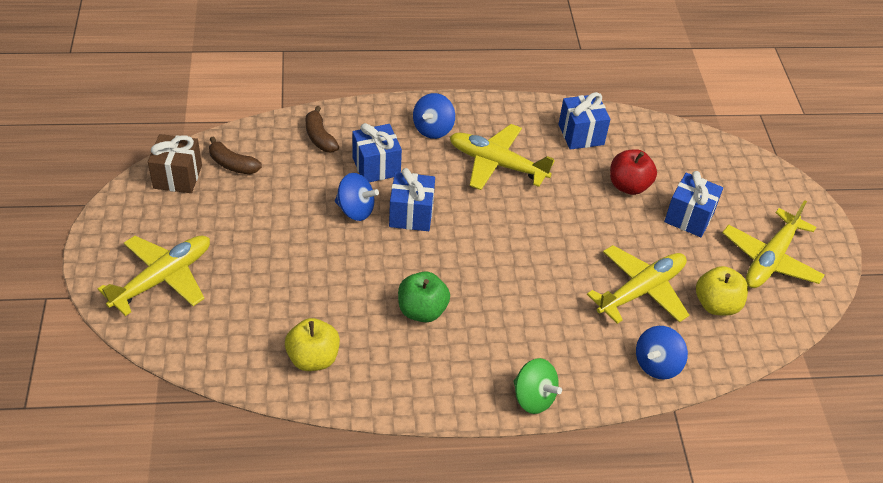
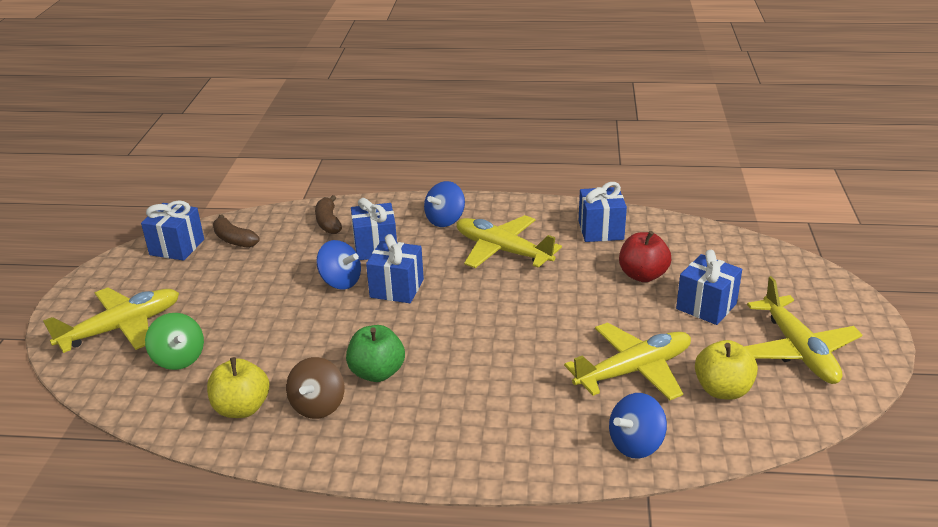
camera: 15 degrees right, 15 degrees down
(177, 177) = (177, 247): brown gift -> blue gift
(381, 350) = (318, 406): none -> brown spinning top
(533, 398) = (476, 466): green spinning top -> green spinning top (179, 359)
(770, 259) = (798, 350): yellow plane -> yellow plane turned 60 degrees counterclockwise

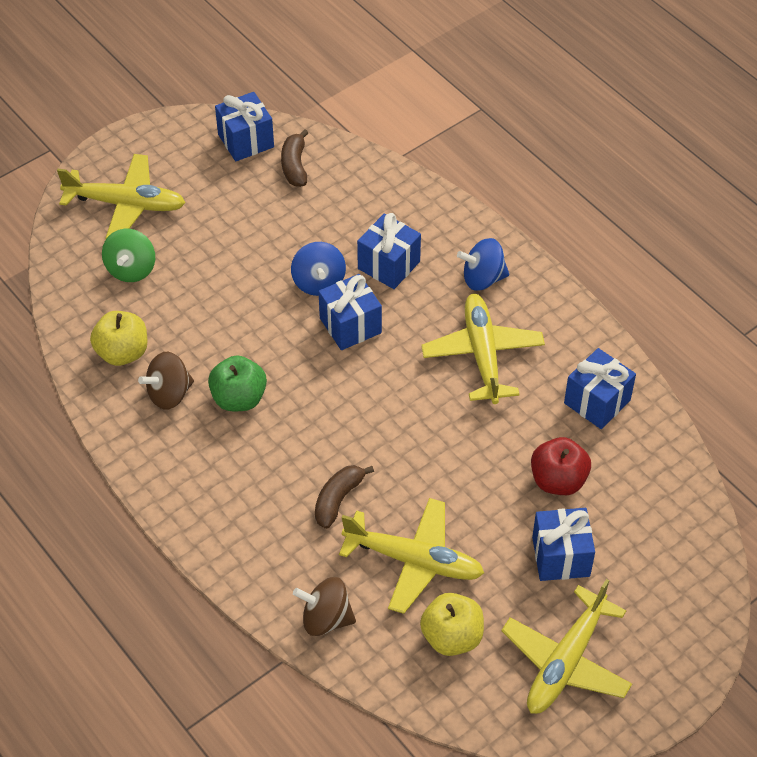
camera: 45 degrees right, 20 degrees up
(328, 222) = (387, 203): brown banana -> brown banana (338, 499)
(636, 444) = (326, 619): blue spinning top -> brown spinning top

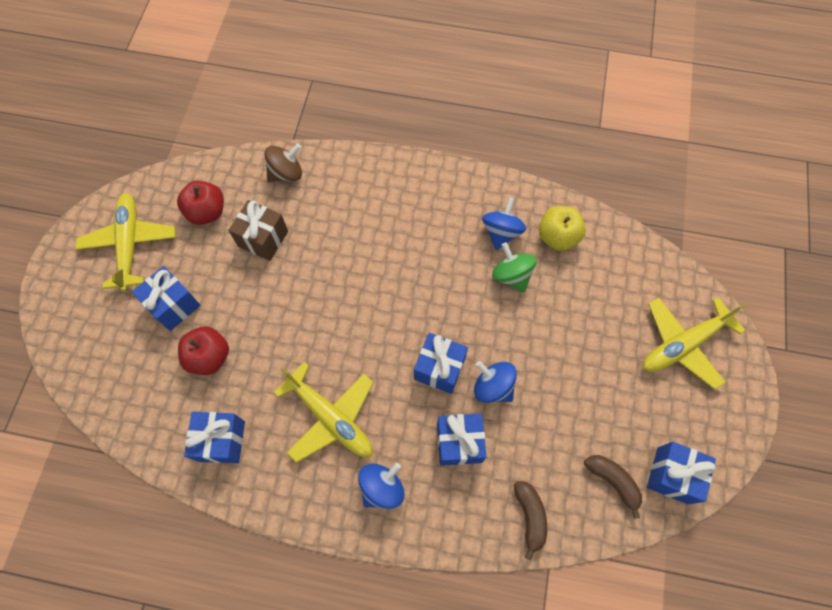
camera: 140 degrees right, 15 degrees up
(131, 269) = (620, 297): green spinning top -> green spinning top (511, 275)
(169, 394) = (501, 232): brown spinning top -> blue spinning top
(239, 398) = (458, 261): green apple -> none
(338, 499) = (338, 242): brown banana -> brown banana (529, 516)
(413, 560) = (263, 239): yellow plane -> brown gift
(452, 637) = (207, 212): yellow apple -> red apple

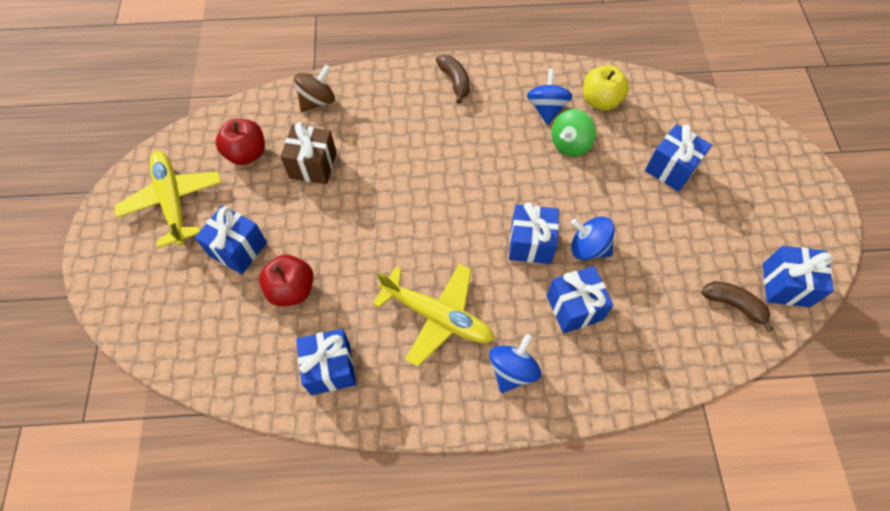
camera: 15 degrees left, 5 degrees down
(511, 275) = (570, 144): green spinning top -> green spinning top turned 90 degrees counterclockwise
(529, 516) = (667, 358): brown banana -> brown banana (454, 81)
(602, 326) = (671, 168): none -> blue gift
(683, 344) = (750, 167): yellow plane -> none

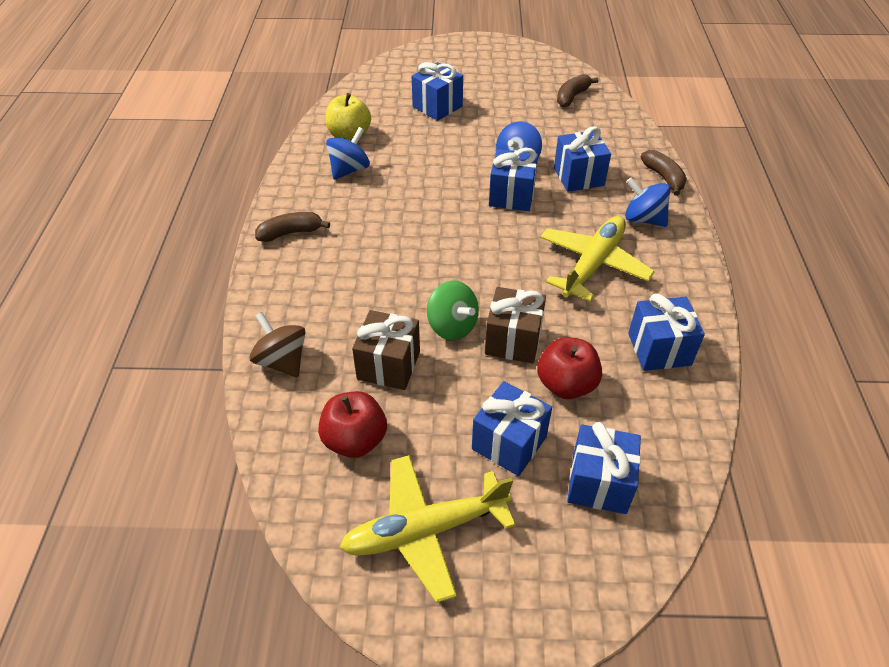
camera: 85 degrees left, 15 degrees down
(339, 249) = (513, 340): none -> brown gift
(546, 108) = (349, 170): blue spinning top -> blue spinning top turned 120 degrees clockwise
(570, 144) = (398, 160): green spinning top -> green spinning top (452, 326)
(590, 399) = (663, 177): none -> brown banana
(785, 285) = (554, 72): blue gift -> blue gift (599, 483)

